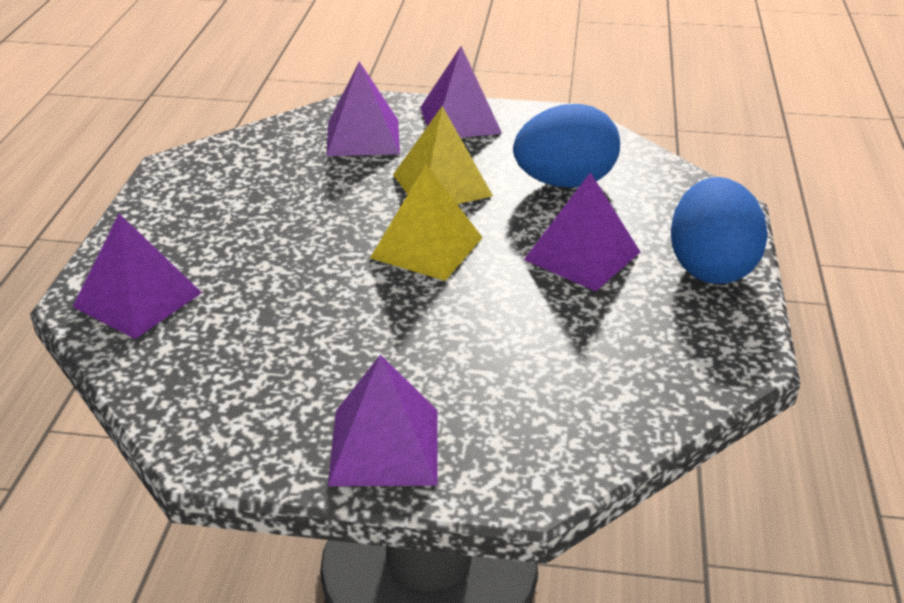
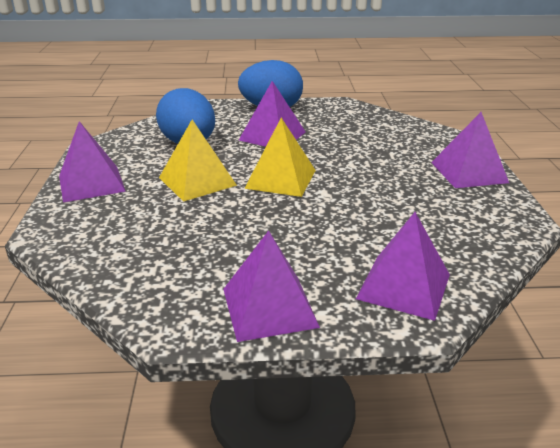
camera: 100 degrees left, 5 degrees down
(363, 137) = (117, 222): purple pyramid -> purple pyramid (269, 307)

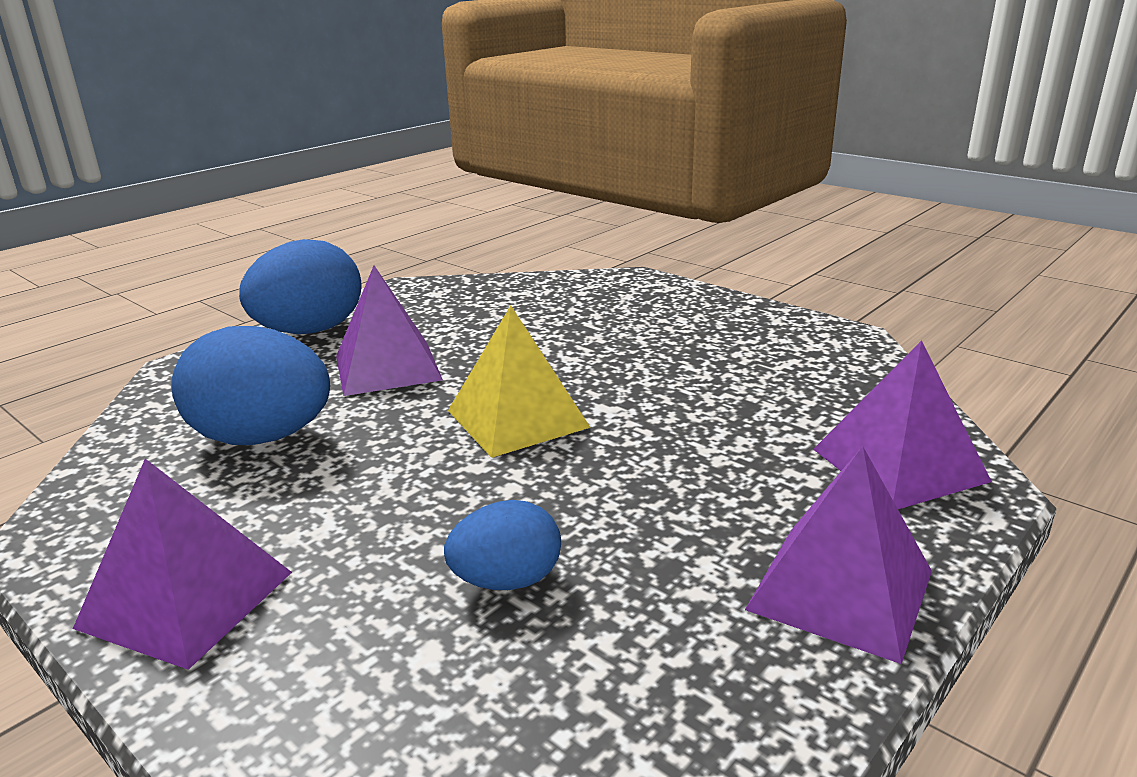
camera: 45 degrees left, 5 degrees down
(172, 230) = (507, 581): none -> blue egg
(197, 181) = (396, 486): yellow pyramid -> none
(469, 172) = (708, 309): purple pyramid -> none

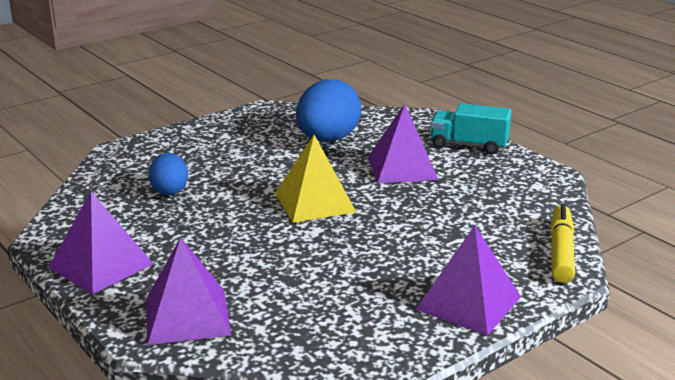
camera: 100 degrees right, 0 degrees up
(187, 599) = (205, 134): purple pyramid -> purple pyramid (468, 303)
(310, 331) = (469, 145): blue egg -> turquoise truck
(592, 280) = (561, 252): none -> yellow marker

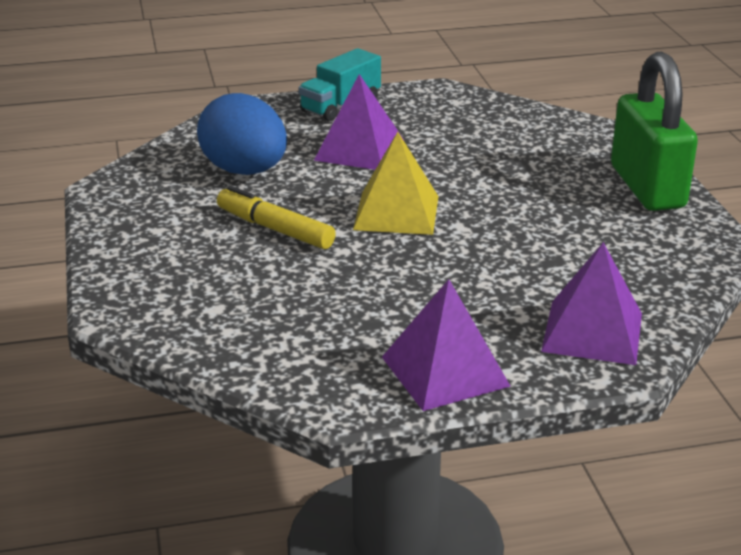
camera: 65 degrees left, 5 degrees up
(169, 190) = (284, 294): blue egg -> none
(468, 303) = (647, 187): purple pyramid -> green padlock
(561, 252) = (586, 127): yellow marker -> yellow marker (275, 229)

